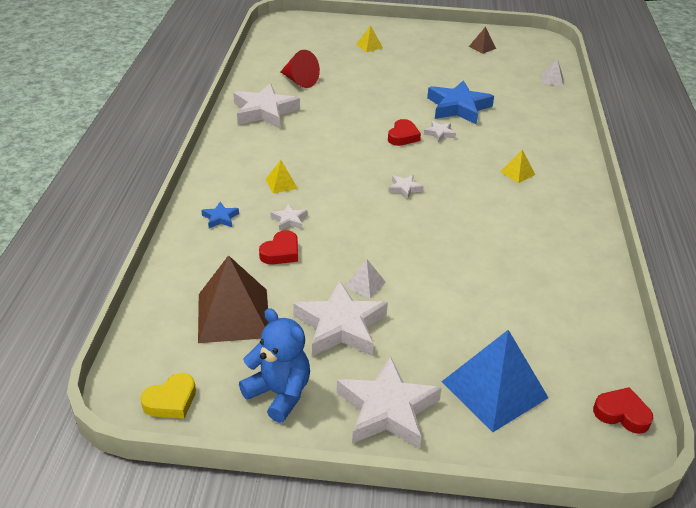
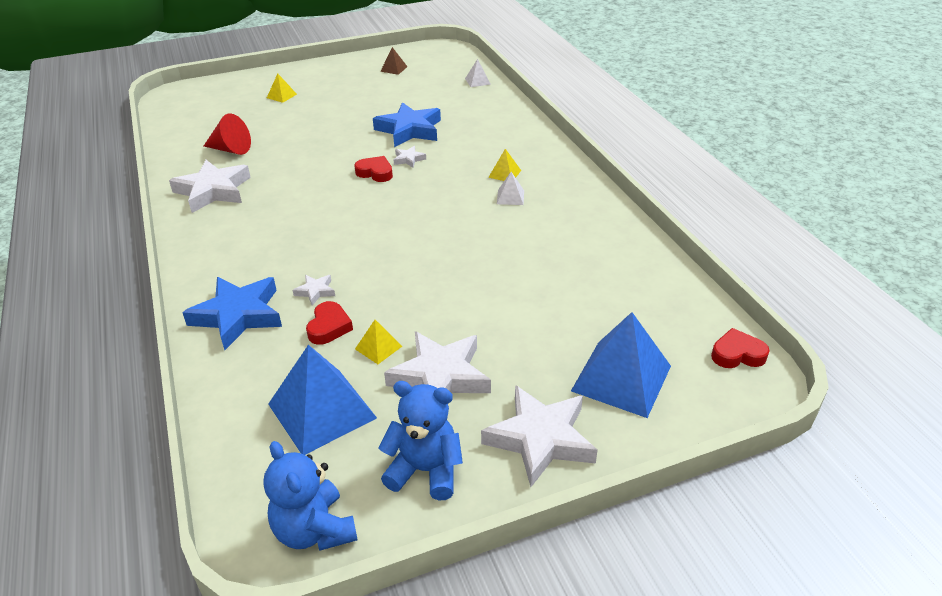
camera: 25 degrees left, 0 degrees up
(171, 401) = (314, 530): yellow heart -> blue teddy bear
(220, 218) = (238, 315): blue star -> blue star, size x2.20
(233, 315) = (322, 410): brown pyramid -> blue pyramid
(281, 183) = (281, 258): yellow pyramid -> yellow pyramid (378, 347)
(365, 284) = (436, 327): white pyramid -> white pyramid (510, 197)
(403, 136) = (375, 173): red heart -> red heart turned 60 degrees counterclockwise
(404, 188) = (411, 221): white star -> none

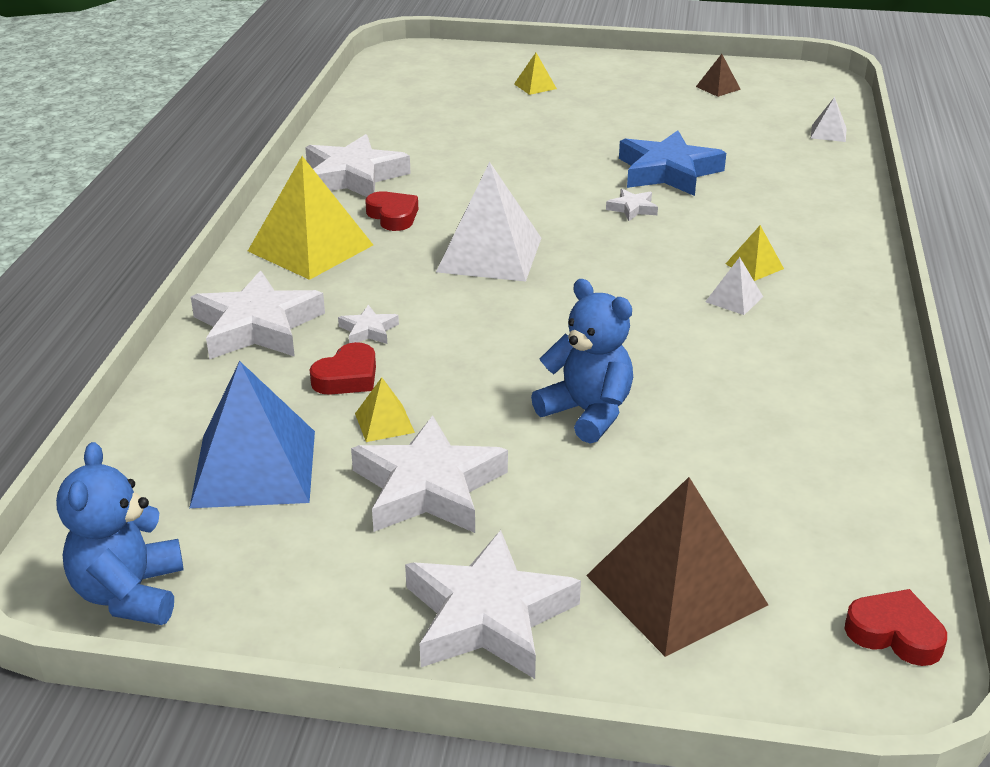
camera: 30 degrees right, 5 degrees down
(227, 249) = (310, 248): none -> yellow pyramid
(231, 149) = (416, 134): red cone -> none
(238, 315) = (257, 326): blue star -> white star
(348, 215) = (490, 254): none -> white pyramid
(375, 173) = (572, 212): red heart -> red heart (393, 216)
(425, 470) = (310, 587): blue teddy bear -> blue teddy bear (587, 413)
(621, 378) = (676, 590): blue pyramid -> brown pyramid

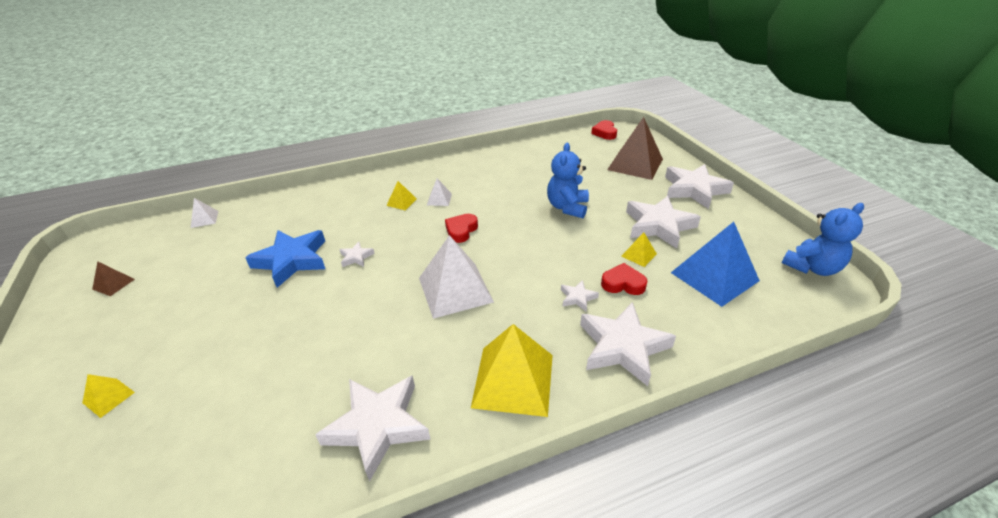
camera: 120 degrees left, 5 degrees up
(393, 216) = (434, 360): red heart -> red heart (461, 230)

